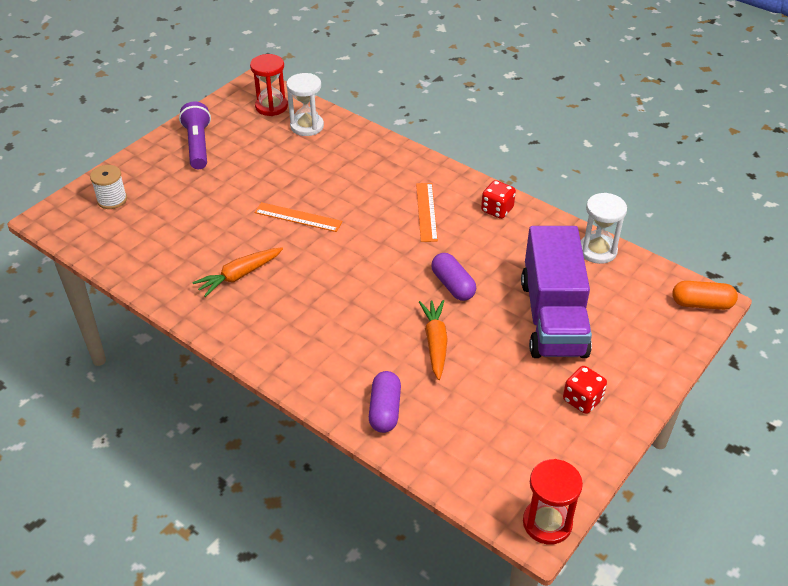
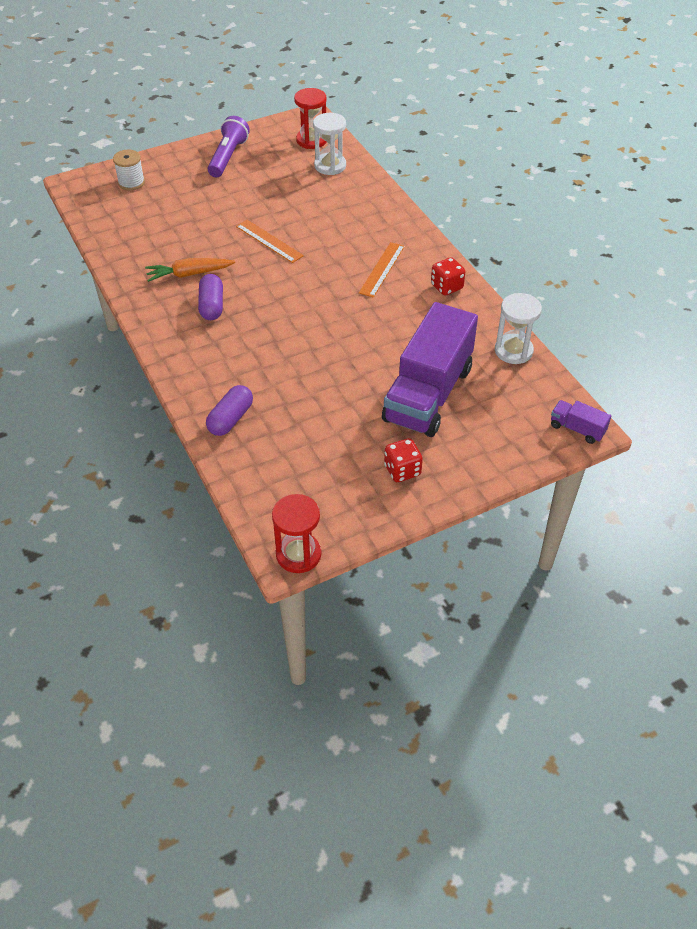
camera: 25 degrees right, 5 degrees up
(435, 343) = (310, 380): orange carrot -> none
(453, 285) = (359, 338): purple capsule -> purple capsule (212, 306)
(701, 304) = (577, 429): orange capsule -> purple truck

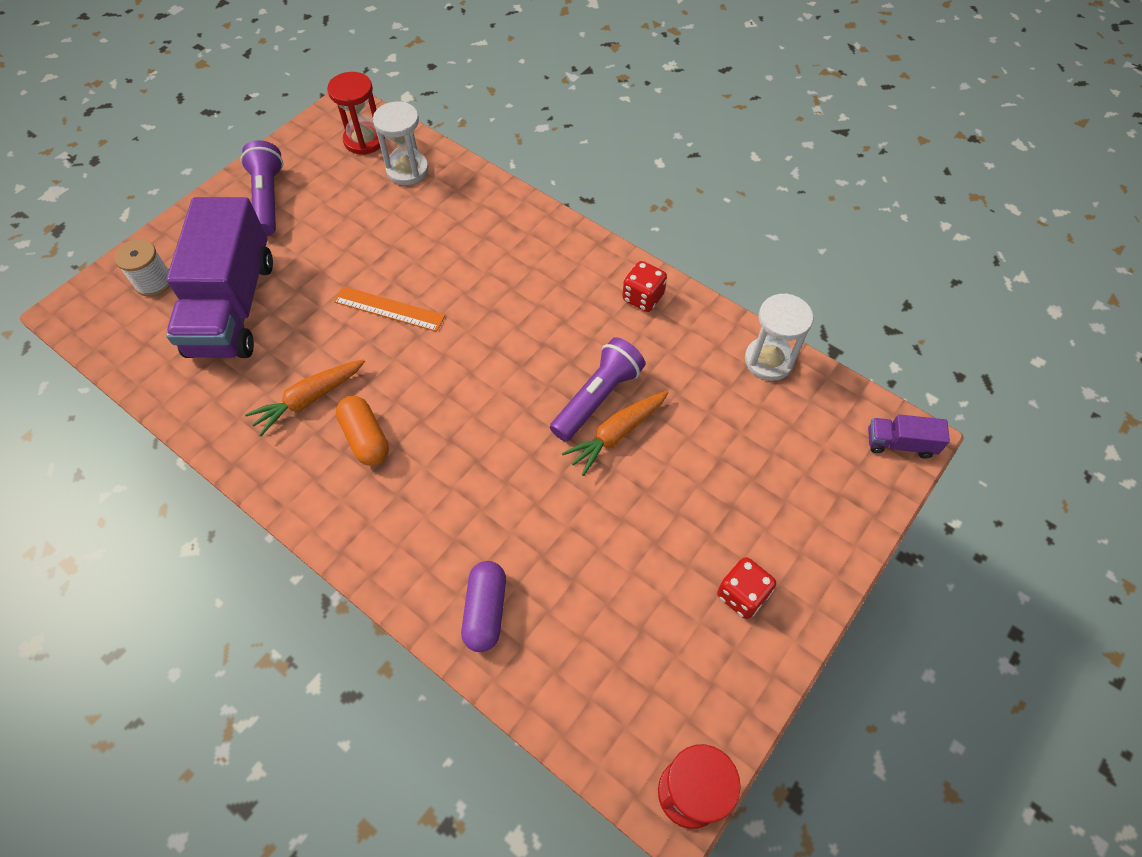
camera: 25 degrees left, 10 degrees up
(212, 306) = (366, 438): purple capsule -> orange capsule
(376, 333) = (597, 398): none -> purple flashlight
(376, 357) = (617, 434): none -> orange carrot
(382, 269) = (553, 300): orange ruler -> none
(428, 394) = (708, 464): purple truck -> purple truck (233, 306)

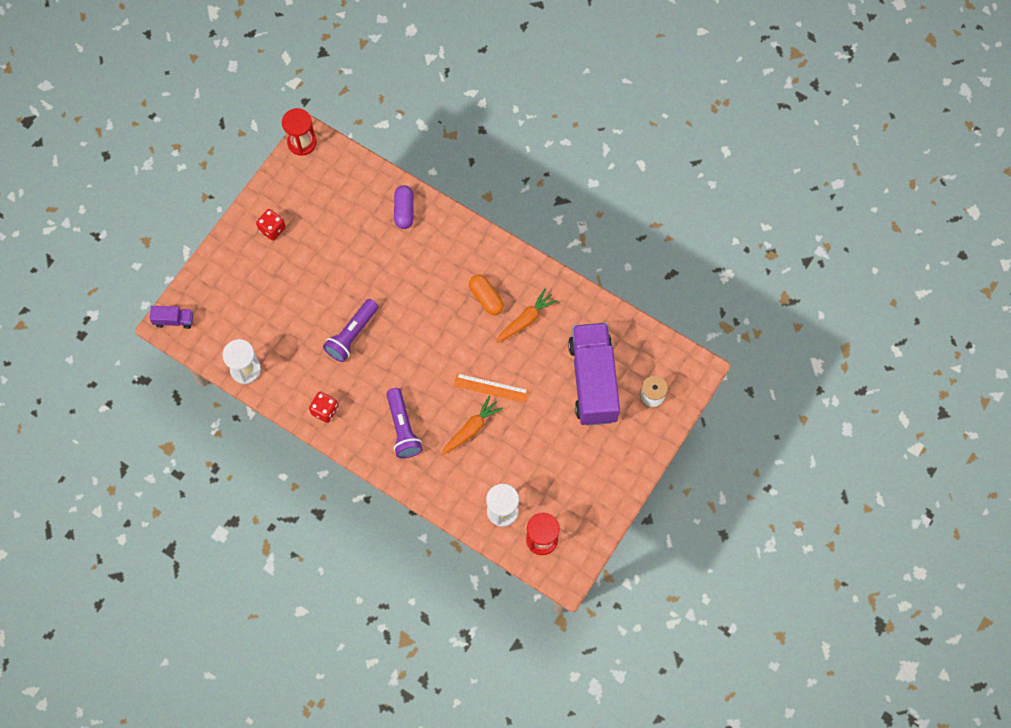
camera: 175 degrees right, 10 degrees up
(268, 199) = (598, 474): purple flashlight -> purple flashlight (403, 428)
(617, 434) = (339, 312): orange carrot -> orange carrot (471, 429)

